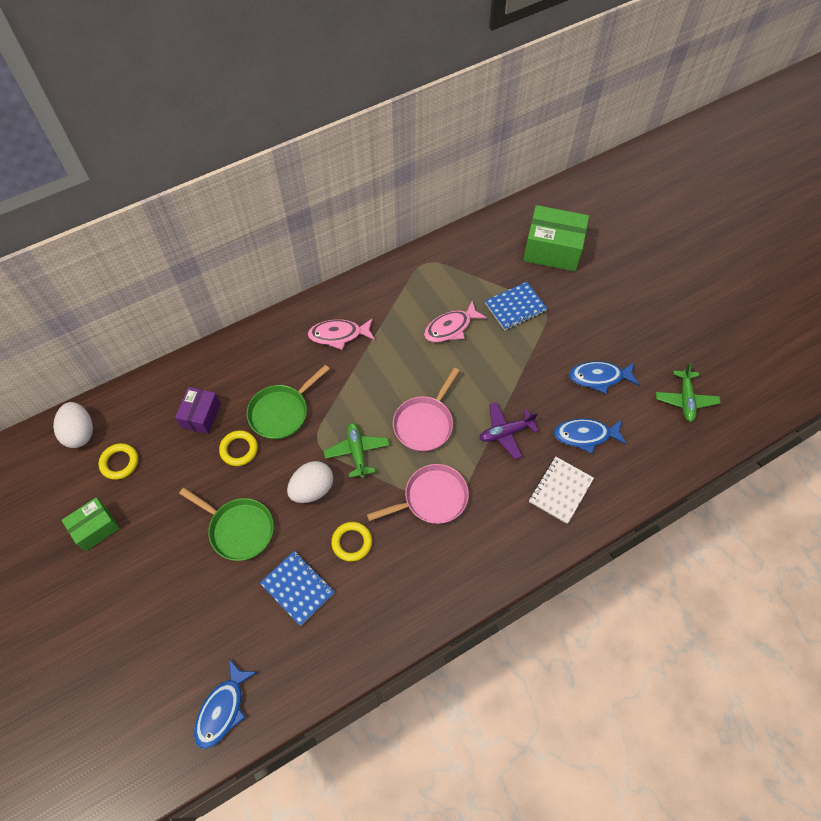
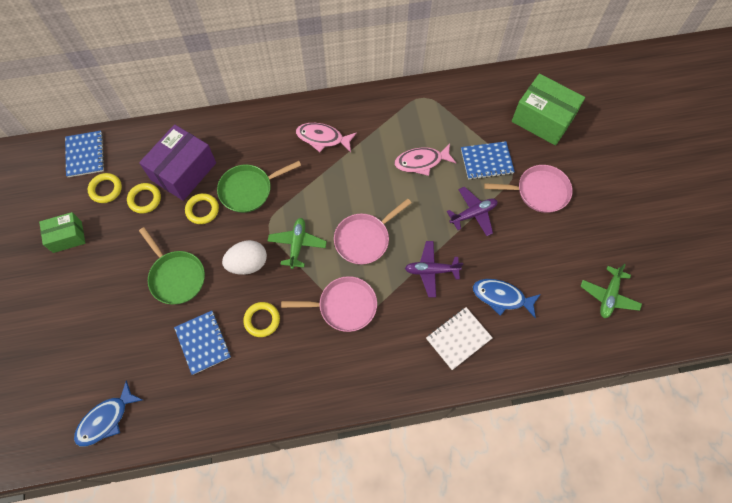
camera: 20 degrees right, 5 degrees up
(80, 433) = (85, 155): white egg -> blue notebook
(169, 459) = (145, 199): none -> yellow ring
(201, 415) = (183, 171): purple box -> purple box, size x1.69
(524, 363) = (473, 214): none -> purple plane
(578, 321) = (539, 191): none -> pink pan
(599, 377) = (536, 249): blue fish -> none

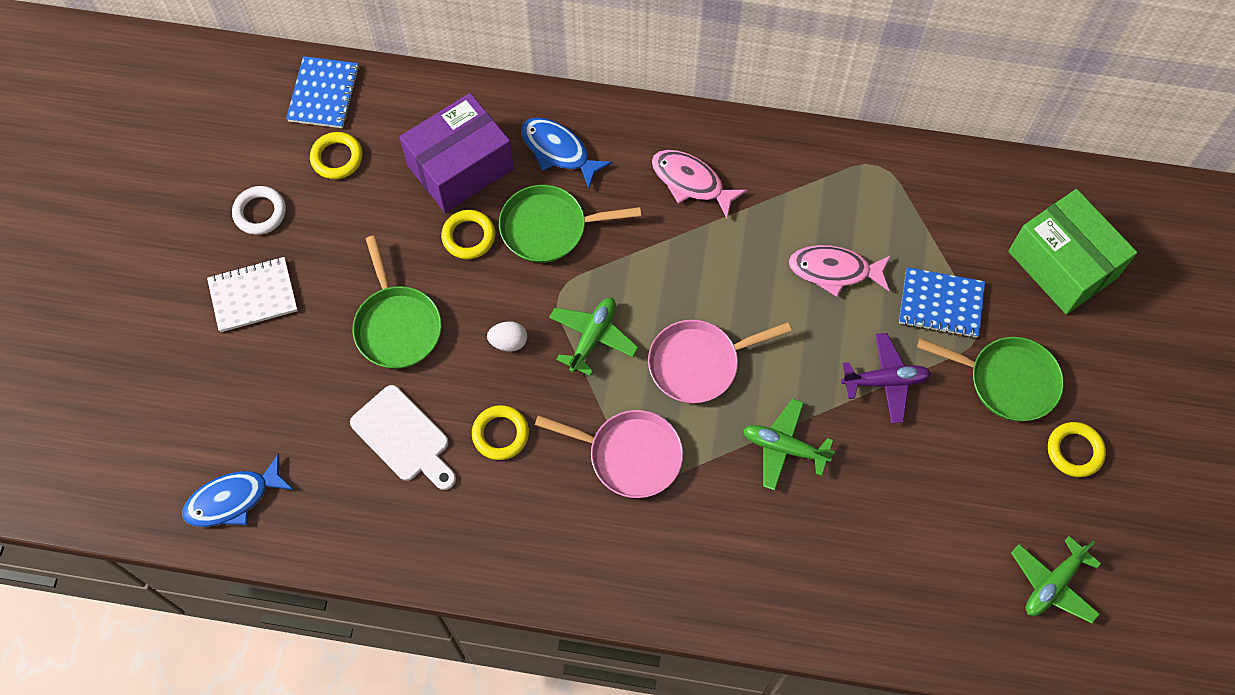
camera: 20 degrees right, 0 degrees up
(67, 237) = (260, 212): green box -> white ring
(145, 199) = (389, 192): yellow ring -> yellow ring (1074, 451)
(203, 342) = (404, 437): blue notebook -> white cutting board
(248, 264) = (508, 342): white egg -> white egg, size x0.58
(431, 270) = (784, 447): purple plane -> green plane
(458, 338) = (786, 565): white notebook -> white notebook (253, 296)
(501, 297) = (879, 526): blue fish -> blue fish (559, 151)
(539, 191) = (1007, 381): pink pan -> green pan

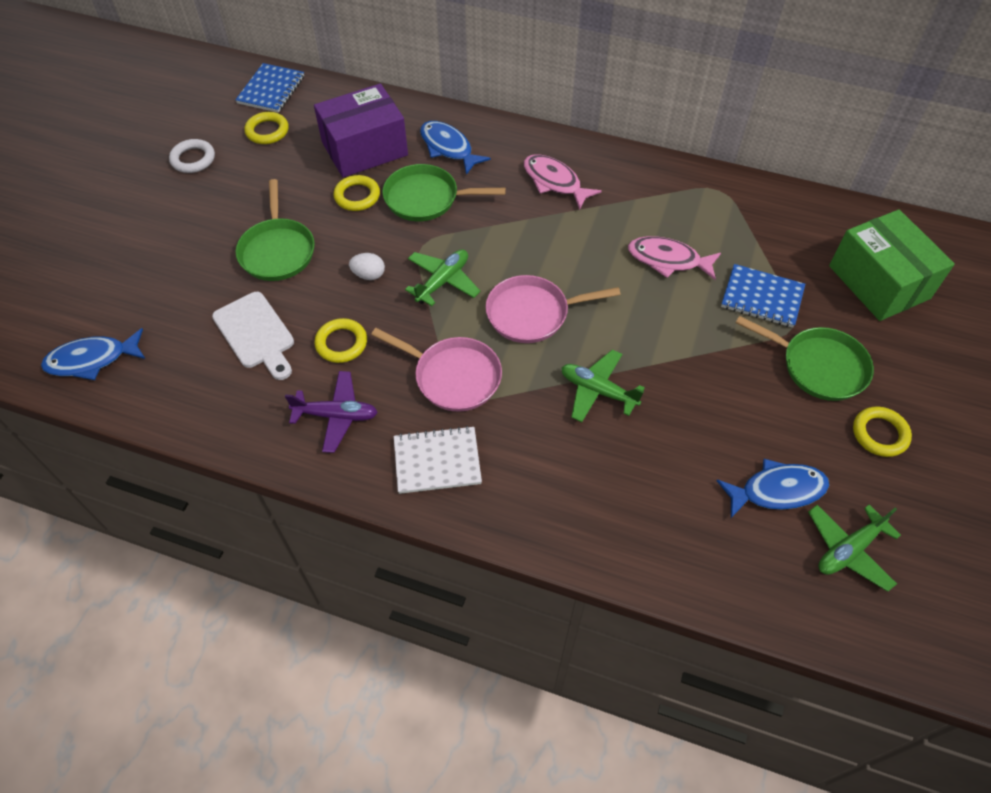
camera: 10 degrees right, 10 degrees down
(253, 296) = (166, 214): white notebook -> white notebook (437, 461)
(885, 381) = (702, 351): purple plane -> purple plane (336, 415)
(979, 532) = (777, 490): none -> blue fish

